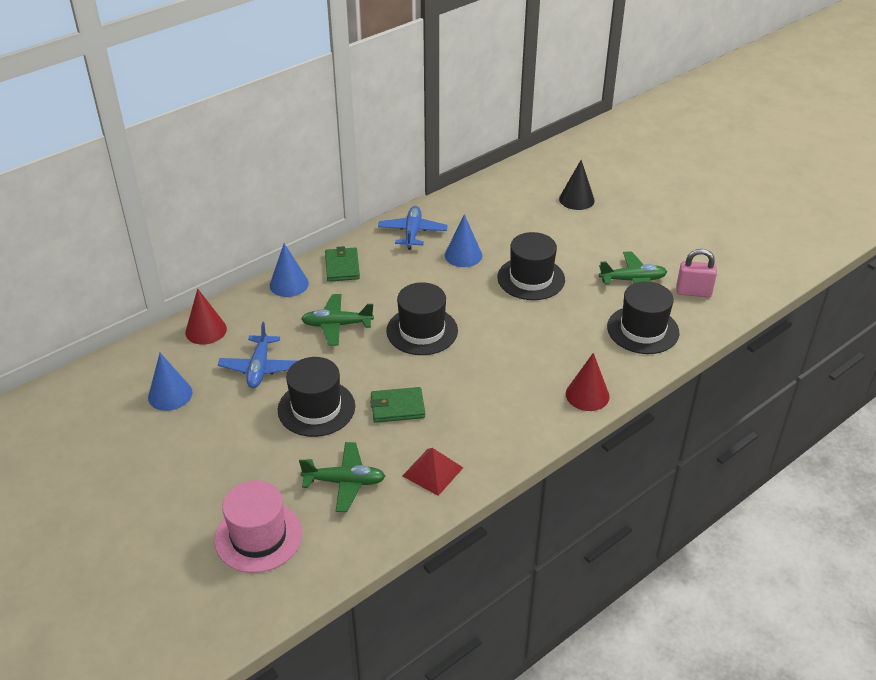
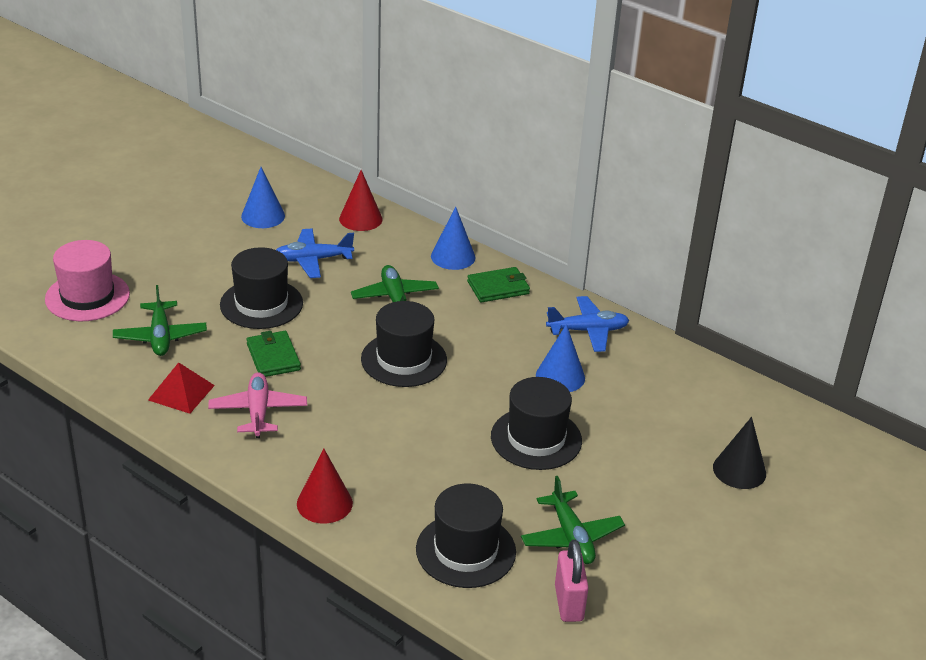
camera: 75 degrees right, 5 degrees down
(470, 423) = (258, 411): none -> pink plane

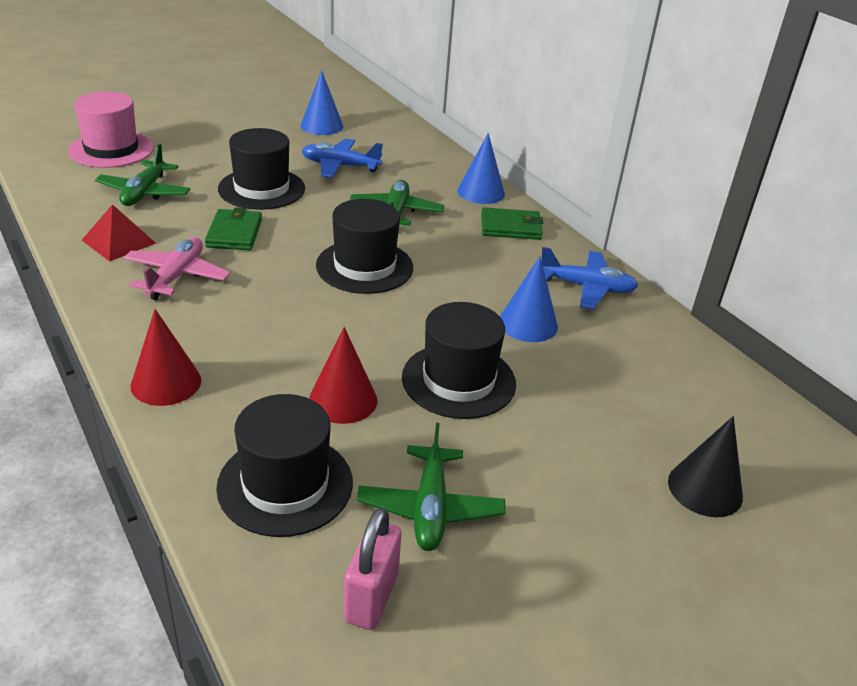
camera: 20 degrees right, 0 degrees up
(360, 219) = (411, 145): red cone -> red cone (343, 400)

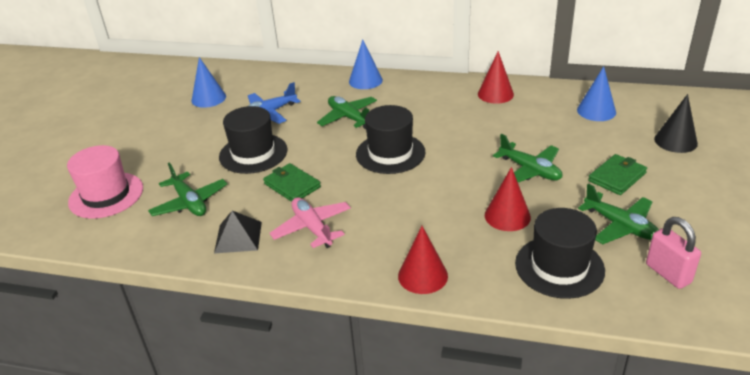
camera: 40 degrees left, 0 degrees up
(118, 241) = (238, 237): red pyramid -> black pyramid
(458, 380) = (530, 170): black hat -> green plane
(511, 227) = (413, 88): green wallet -> green wallet (617, 177)
(528, 324) = (506, 126): blue cone -> blue cone (596, 111)
(587, 287) = (495, 94): blue plane -> red cone

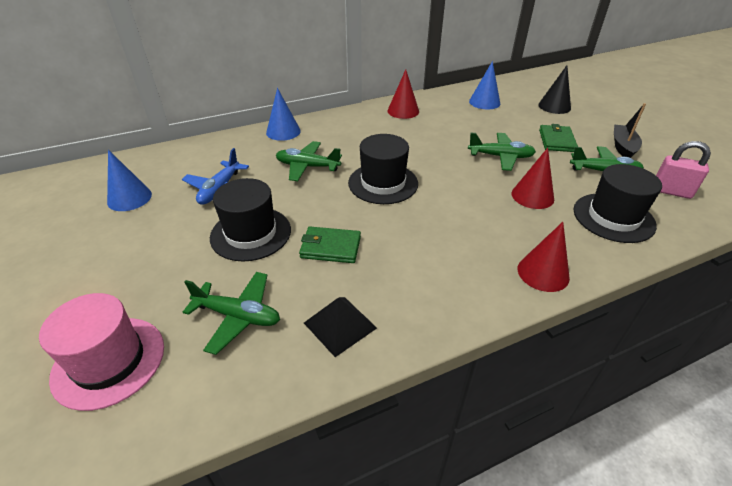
camera: 40 degrees left, 5 degrees up
(312, 228) = (401, 278): pink plane -> none
(688, 211) = (623, 147): none -> black boat

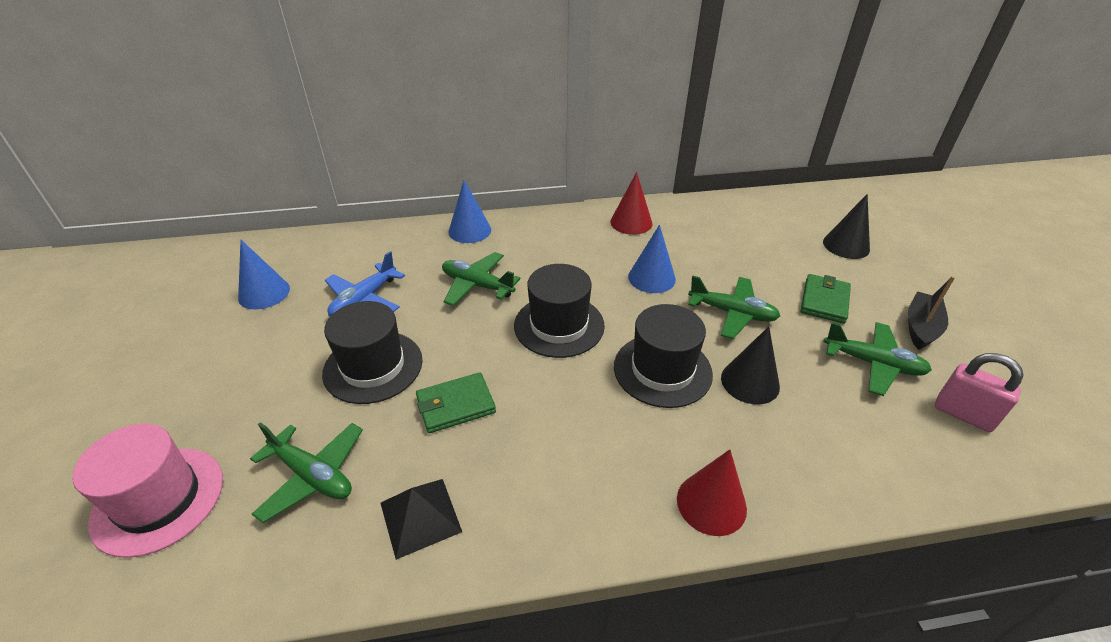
camera: 15 degrees right, 0 degrees up
(330, 247) = (456, 405): green wallet -> green wallet turned 45 degrees counterclockwise
(484, 102) = (747, 224): blue cone -> blue cone (651, 278)
(532, 196) = (750, 382): red cone -> black cone
(613, 217) = (853, 439): black hat -> black hat (662, 370)

